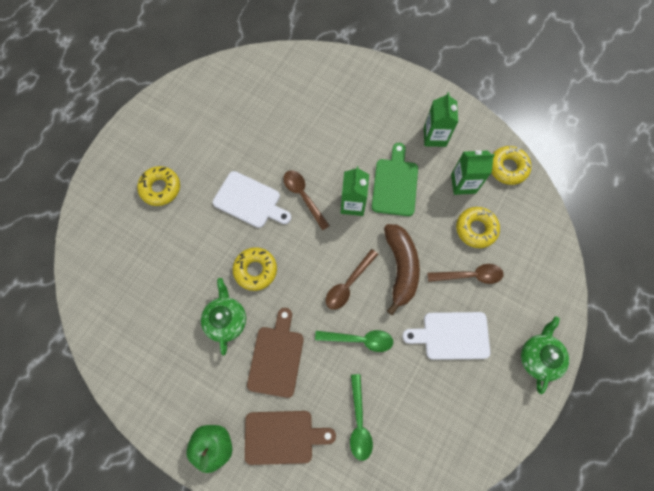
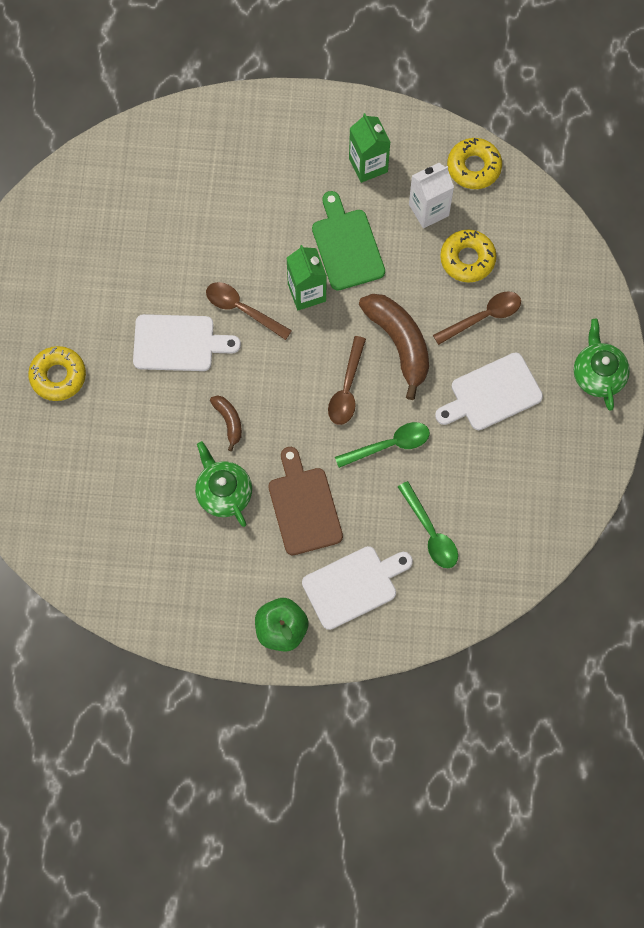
camera: 25 degrees left, 0 degrees up
(255, 270) = (229, 421): yellow donut -> brown banana
(283, 437) = (353, 585): brown cutting board -> white cutting board
(463, 183) = (428, 210): green carton -> white carton

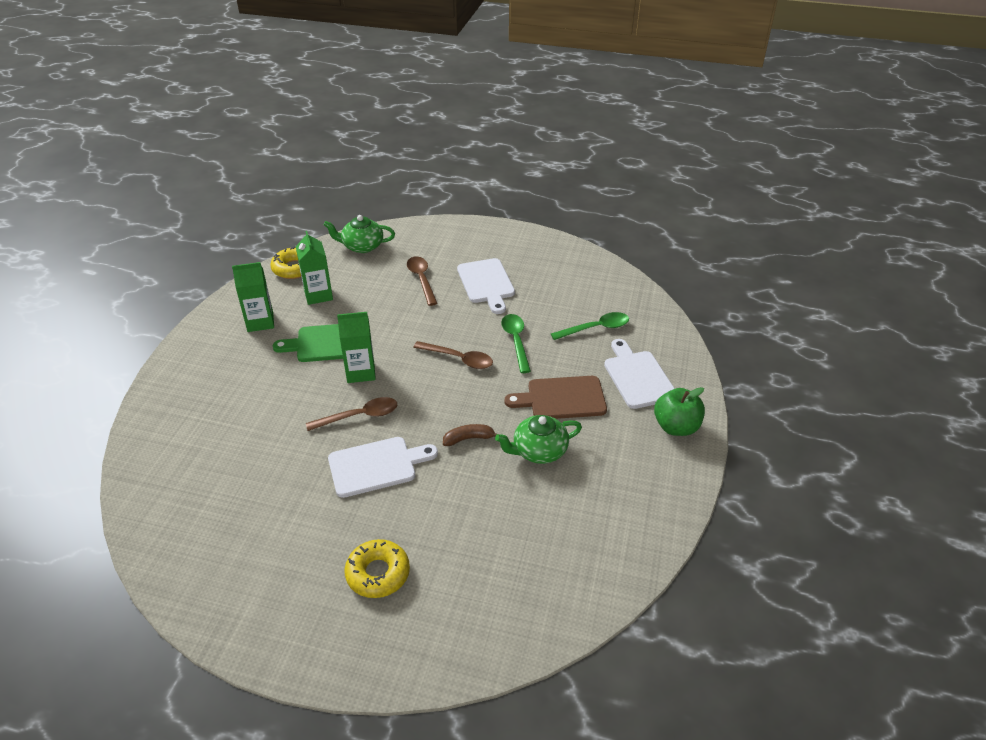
camera: 80 degrees left, 30 degrees down
(178, 343) = (376, 466): white cutting board -> white cutting board turned 60 degrees clockwise
(242, 309) = (359, 416): brown spoon -> brown spoon turned 150 degrees counterclockwise
(399, 343) = (428, 325): brown banana -> none
(428, 210) = (318, 295): white carton -> green carton
(467, 259) = (370, 281): yellow donut -> none
(598, 374) = (485, 234): green teapot -> green teapot (362, 246)

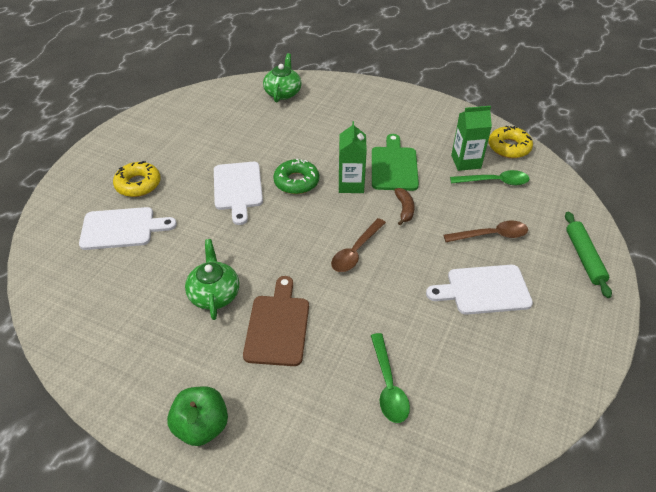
camera: 100 degrees right, 5 degrees up
(260, 322) = (428, 129): green carton -> none
(359, 416) = (296, 181): brown spoon -> green donut
(362, 246) = (552, 193): green teapot -> green teapot (283, 93)
(438, 234) = (584, 257): none -> green rolling pin
(468, 439) = (247, 246): brown banana -> brown banana (404, 209)
(516, 341) = (376, 301): green spoon -> green spoon (494, 181)
(638, 377) = (292, 409): white cutting board -> white cutting board (122, 228)

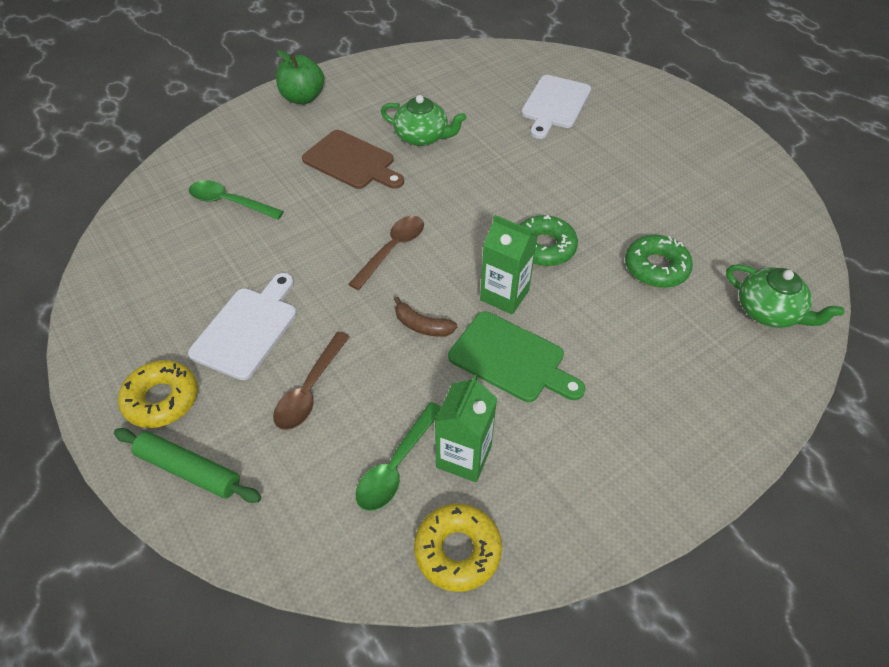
camera: 120 degrees right, 5 degrees up
(138, 184) = (619, 128): yellow donut -> yellow donut (162, 399)
(238, 189) = (564, 195): white cutting board -> none
(279, 134) = (656, 267): none -> green donut
(356, 251) = (392, 249): brown spoon -> brown spoon turned 60 degrees clockwise

